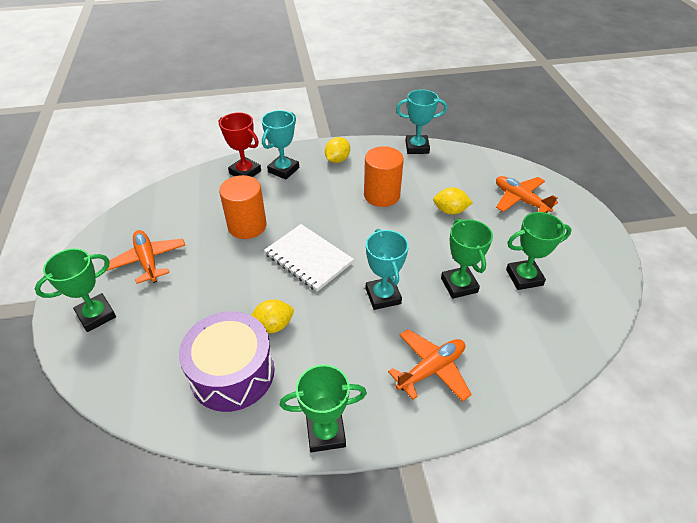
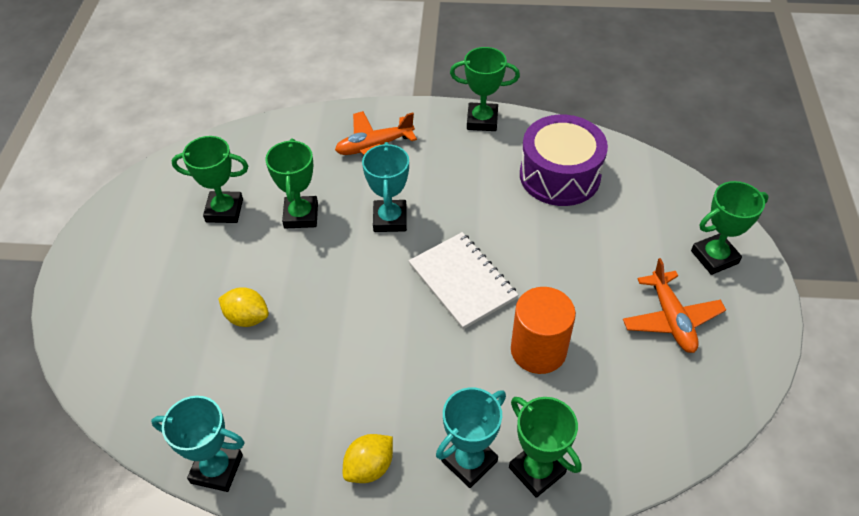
camera: 165 degrees left, 5 degrees up
(245, 172) = (537, 470): red trophy -> green trophy
(273, 326) = (516, 210): yellow lemon -> none
(381, 195) = (328, 367): orange cylinder -> none
(520, 200) = (139, 316): orange plane -> none

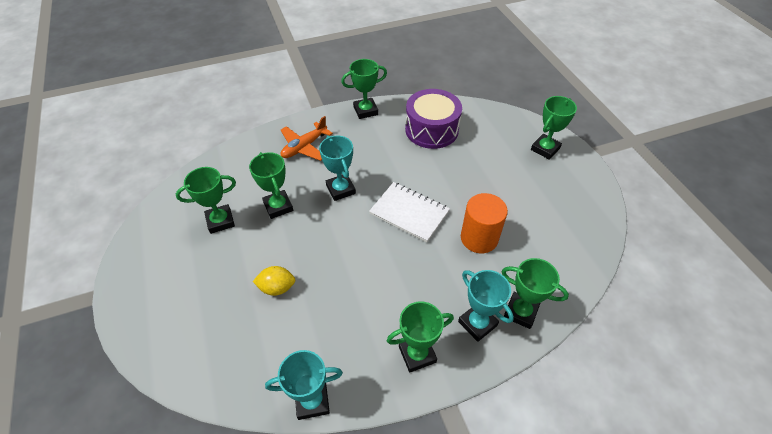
camera: 25 degrees left, 0 degrees up
(369, 467) = (417, 354): yellow lemon -> green trophy
(469, 461) = (477, 323): turquoise trophy -> turquoise trophy turned 60 degrees counterclockwise
(671, 319) = (542, 192): orange plane -> none

